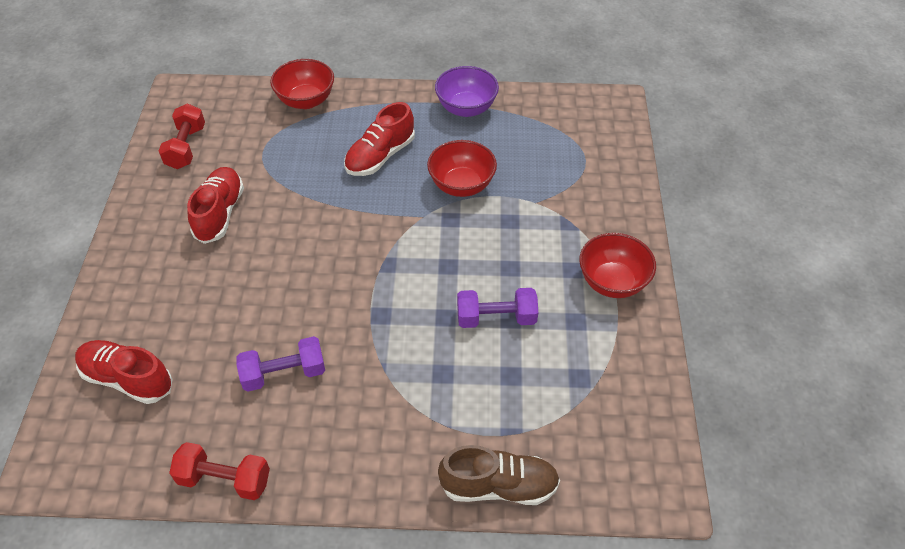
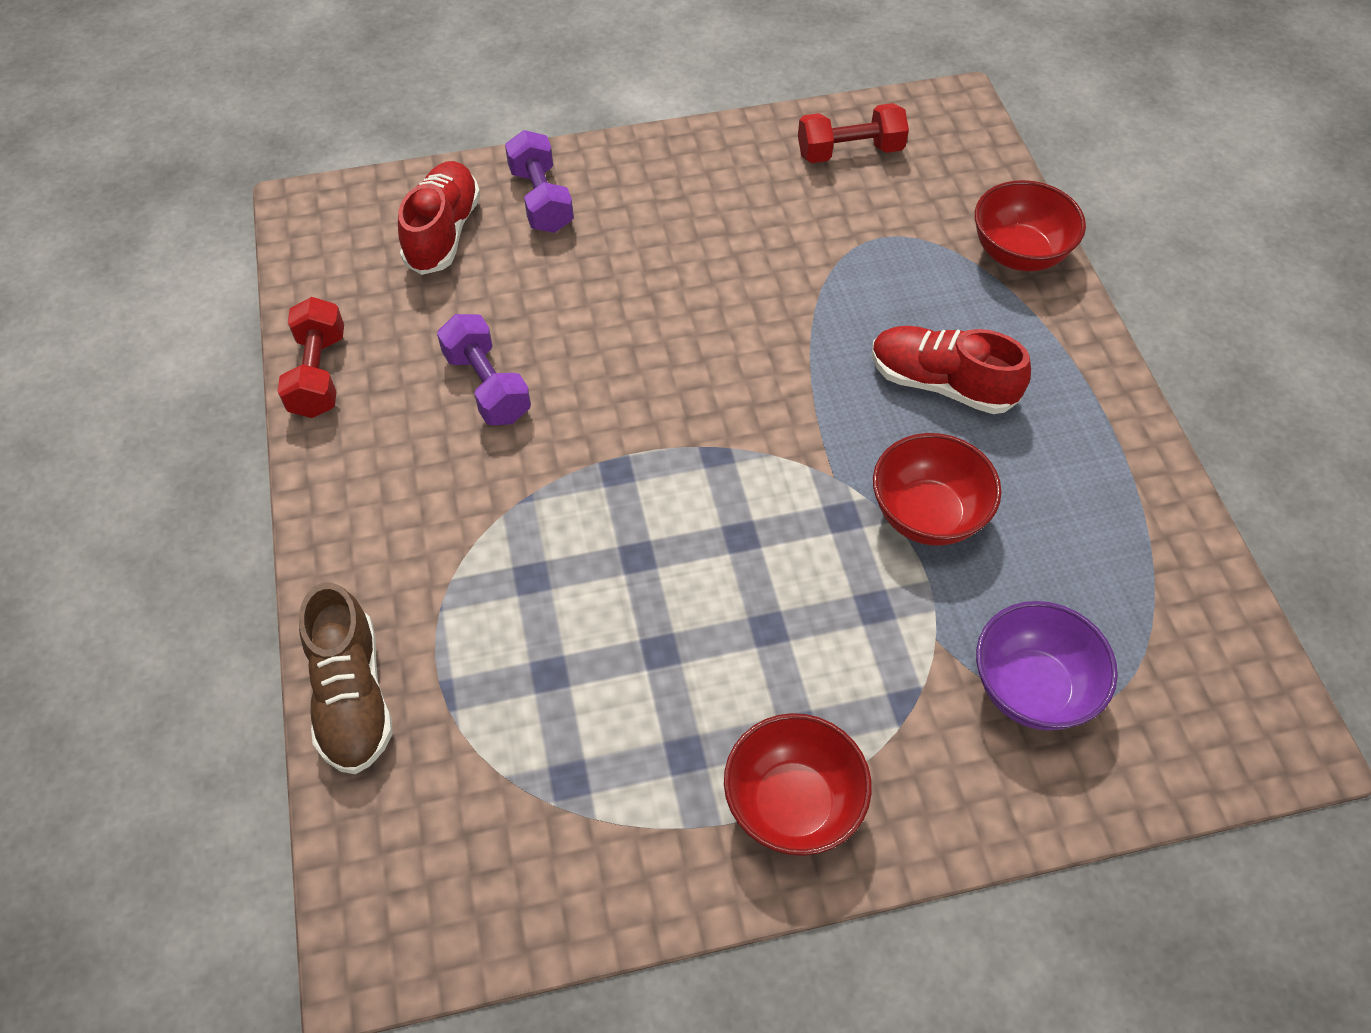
camera: 75 degrees right, 5 degrees up
(219, 213) = (740, 229): red shoe -> none
(466, 108) = (1123, 478): purple bowl -> purple bowl (1031, 688)
(496, 318) = (657, 629): purple dumbbell -> purple dumbbell (541, 200)

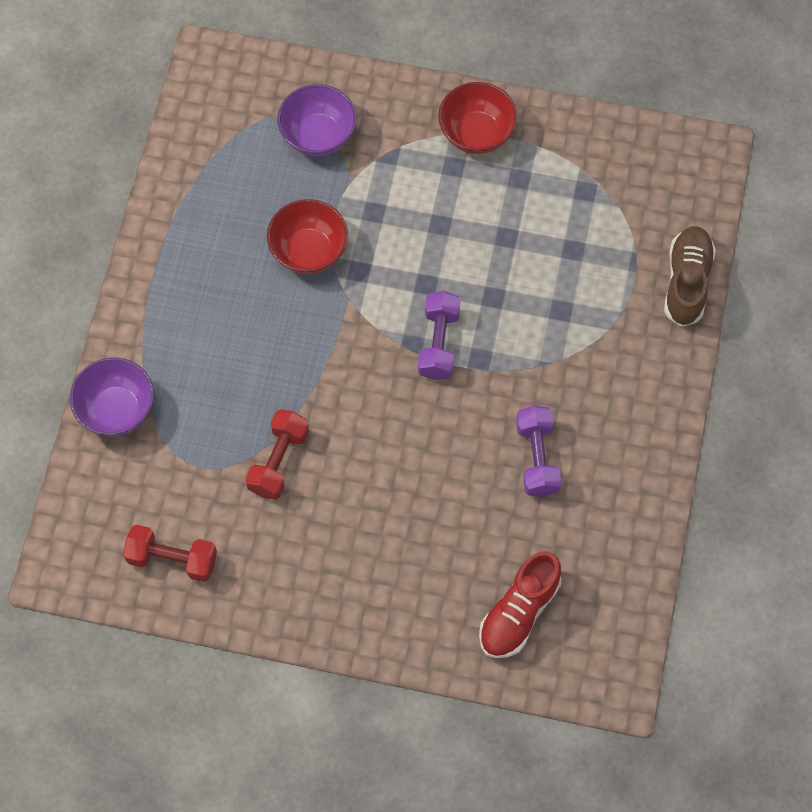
camera: 155 degrees left, 10 degrees up
(319, 374) = (648, 517): red dumbbell -> red dumbbell (278, 461)
(541, 200) = (432, 614): purple dumbbell -> purple dumbbell (438, 343)
(941, 384) = (241, 332): red shoe -> none
(1018, 254) = (116, 410): red bowl -> purple bowl

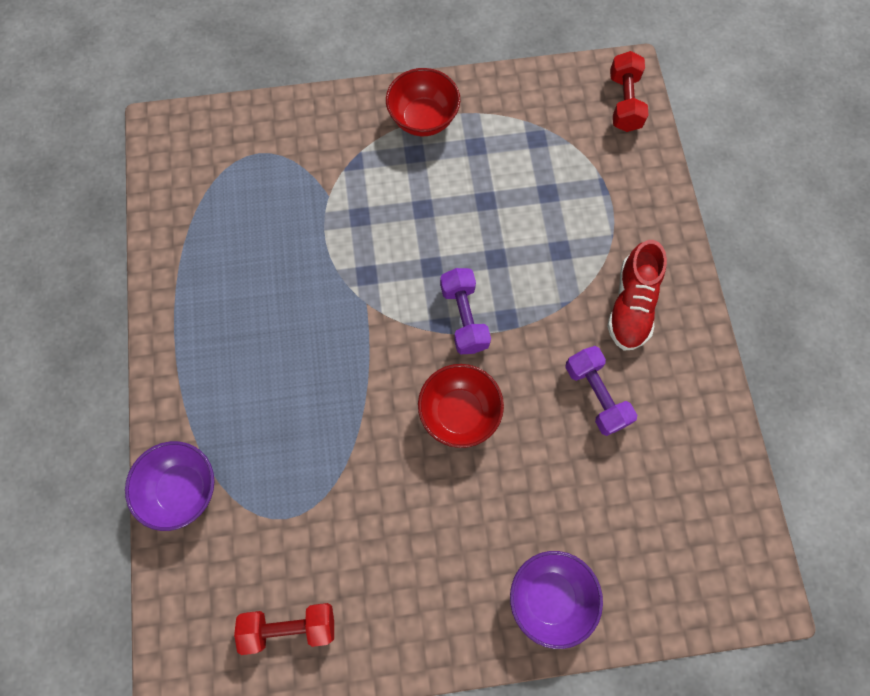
camera: 20 degrees left, 5 degrees up
(278, 461) = (358, 485): red dumbbell -> red dumbbell (624, 102)
(309, 251) = (313, 272): red bowl -> red bowl (459, 413)
(318, 136) = (284, 165): purple bowl -> purple bowl (550, 597)
(519, 613) = (643, 555): red shoe -> red shoe (631, 305)
(686, 282) = (656, 189): brown shoe -> none

